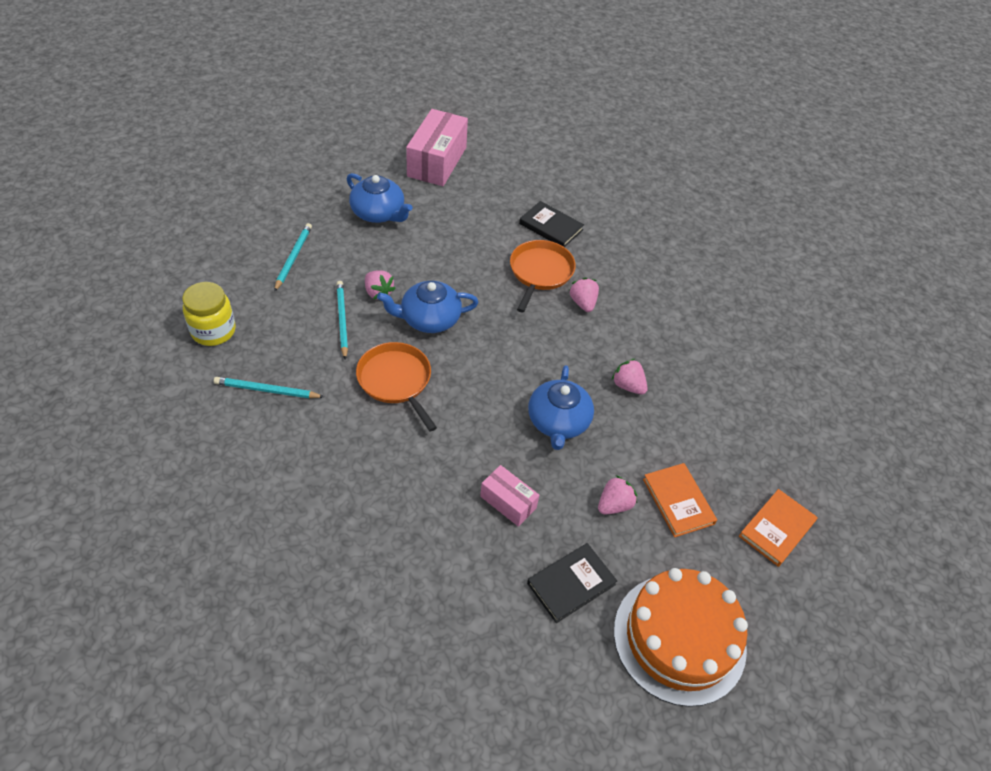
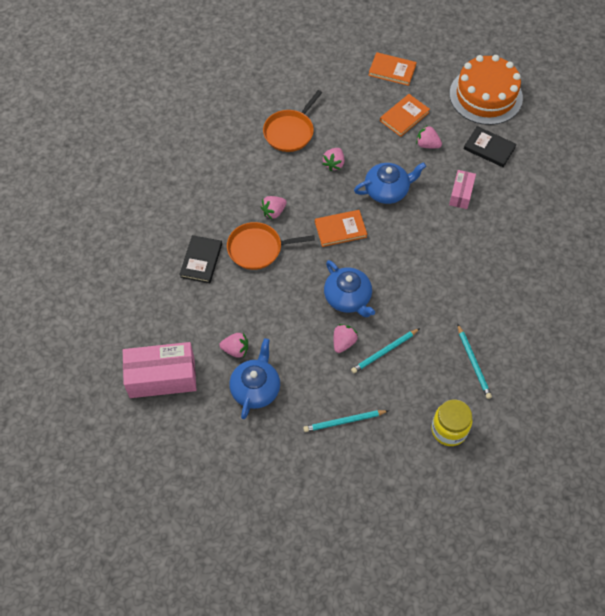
camera: 110 degrees left, 10 degrees up
(396, 381) = (415, 291): orange pan -> orange pan (290, 131)
(430, 214) = (235, 350): none -> pink strawberry
(524, 350) = (340, 229): none -> orange book

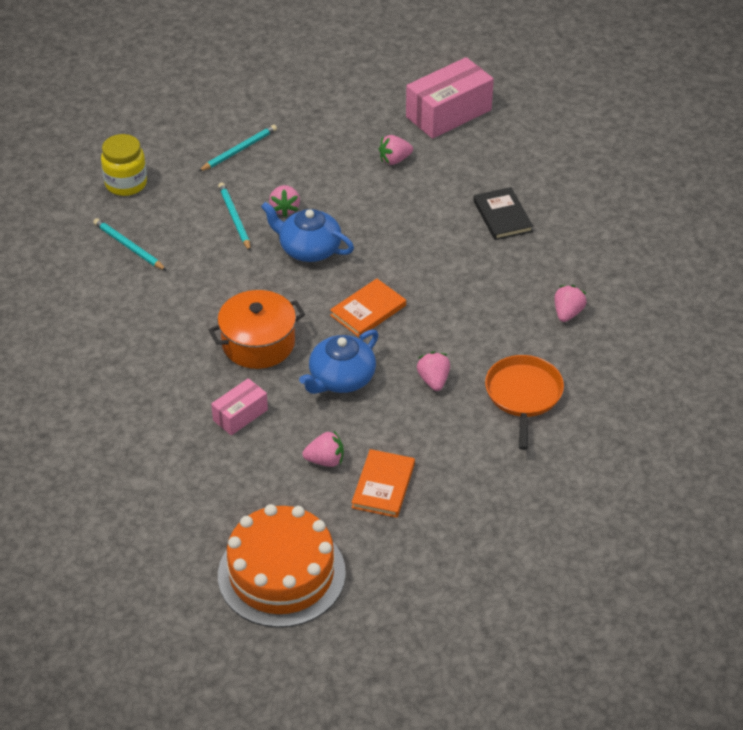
camera: 150 degrees right, 15 degrees down
(256, 388) = (348, 140): blue teapot -> none
(258, 248) = (449, 252): orange pan -> none
(274, 212) = (463, 295): pink strawberry -> pink strawberry (567, 313)
(384, 352) = (234, 218): turquoise pencil -> turquoise pencil turned 45 degrees counterclockwise
(392, 70) = (449, 549): orange book -> none
(424, 238) = (258, 343): none -> orange pot
(461, 194) = (240, 415): pink box -> pink box turned 60 degrees clockwise
(489, 148) = (234, 494): black book -> none

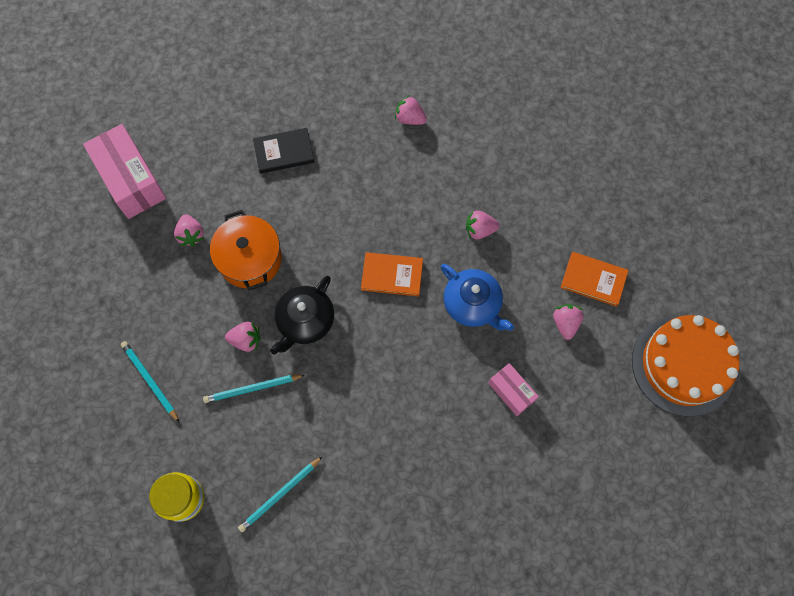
camera: 85 degrees left, 25 degrees up
(258, 343) = (425, 372): orange pot -> orange pot (250, 259)
(309, 248) = (305, 321): blue teapot -> black teapot
(368, 310) = (392, 275): orange book -> orange book turned 45 degrees counterclockwise
(523, 395) = (500, 164): orange pan -> none

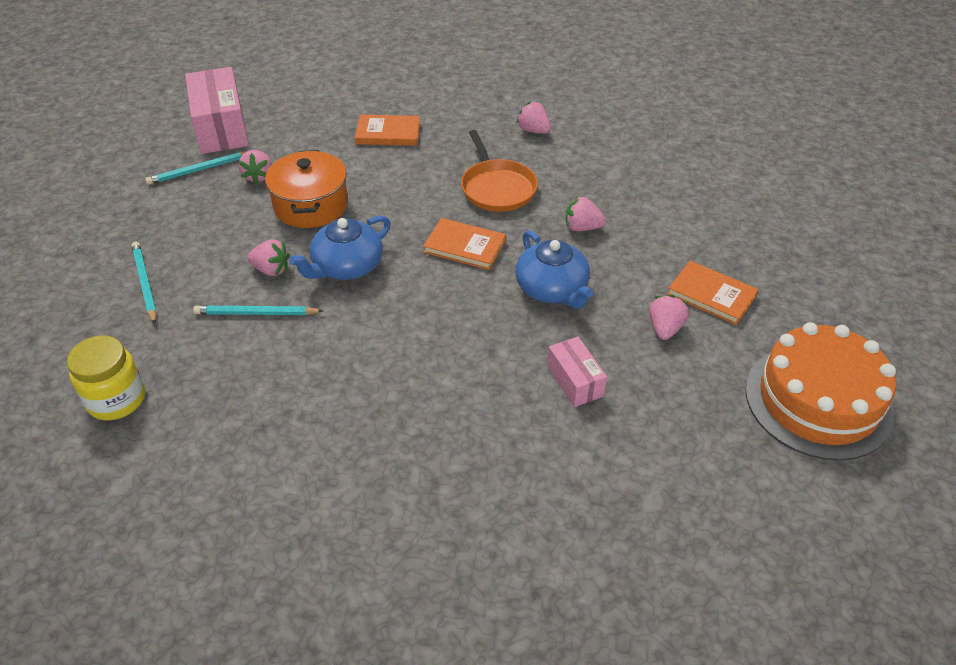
camera: 15 degrees right, 25 degrees down
(280, 495) = (235, 422): turquoise pencil -> turquoise pencil (199, 170)
(284, 152) = (388, 133): black book -> orange book
(305, 321) = (346, 266): black teapot -> blue teapot
(398, 199) = (497, 188): none -> orange pan

